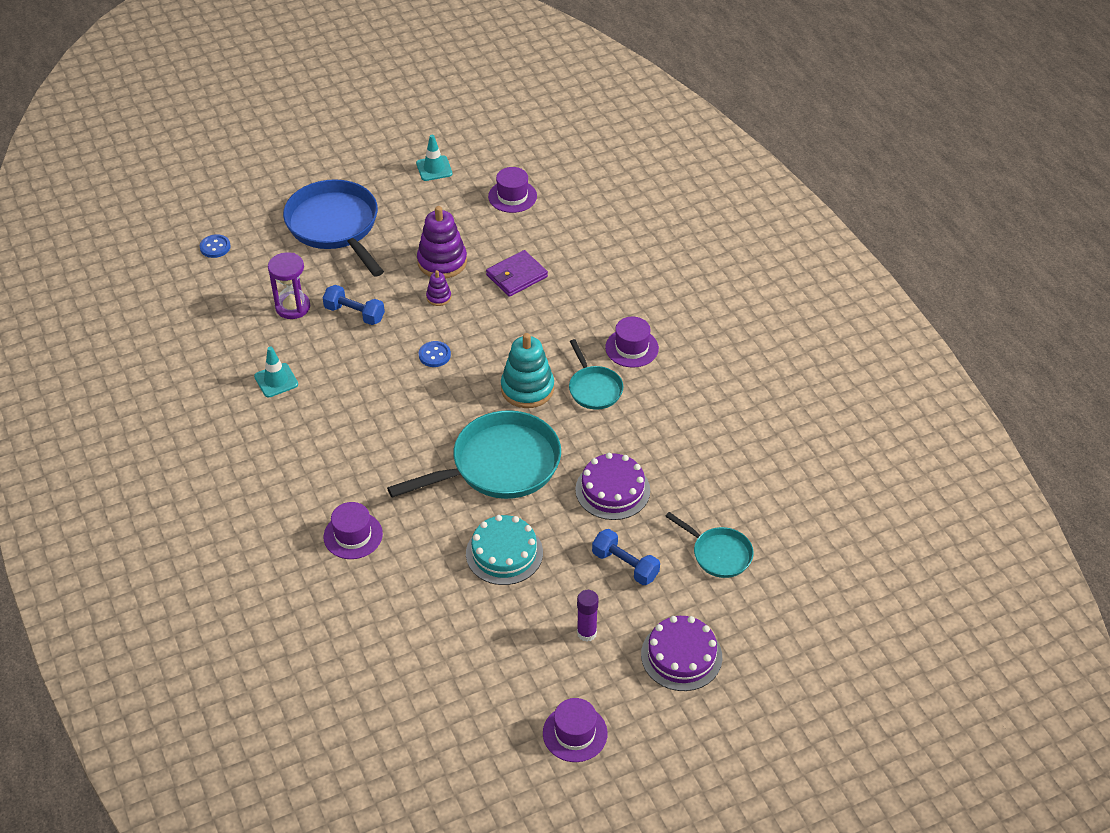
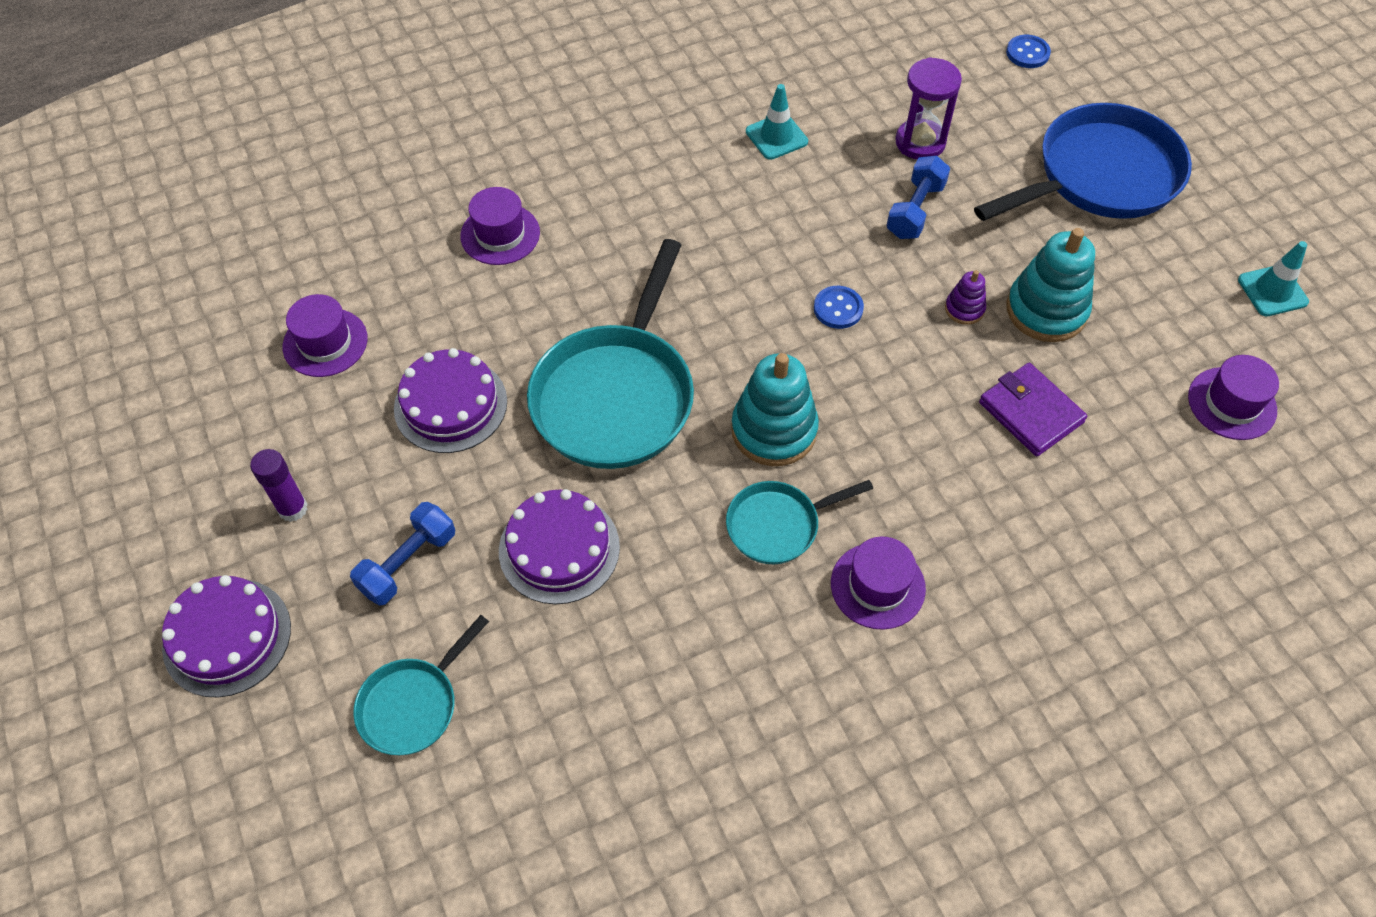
camera: 90 degrees right, 10 degrees up
(442, 262) = (1046, 310): purple stacking toy -> turquoise stacking toy
(499, 465) = (616, 396): turquoise pan -> turquoise pan turned 45 degrees clockwise
(504, 553) = (450, 405): turquoise cake -> purple cake
(575, 733) = (130, 492): purple hat -> purple hat (325, 342)

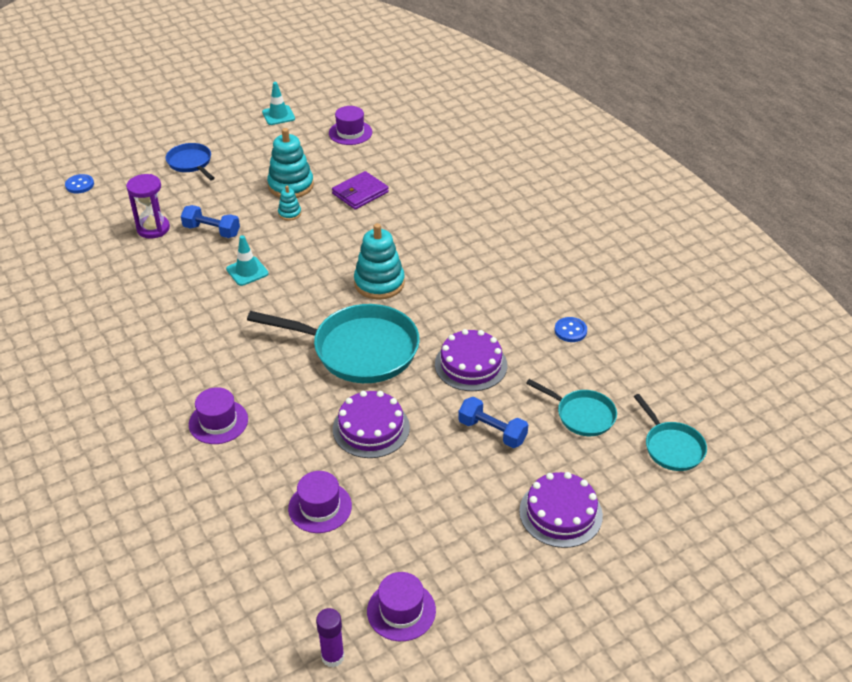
camera: 95 degrees left, 15 degrees down
(293, 509) = (462, 498): purple glue stick -> purple glue stick (333, 657)
(776, 137) = (138, 290): turquoise traffic cone -> turquoise traffic cone (247, 271)
(778, 525) = (442, 279): turquoise pan -> turquoise pan (671, 447)
(838, 308) = (289, 260): blue button -> blue button (570, 331)
(877, 586) = (472, 244): purple hat -> purple hat (401, 610)
(964, 309) = (289, 213): purple stacking toy -> turquoise stacking toy
(1100, 176) = (191, 163): blue pan -> blue pan, size x0.53

